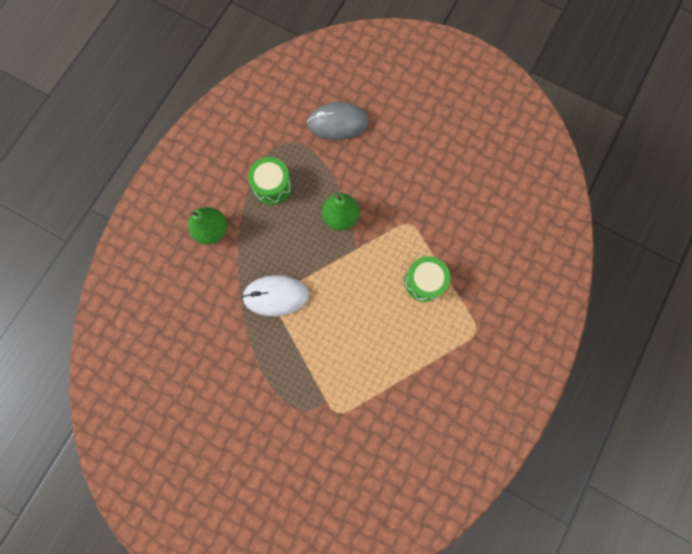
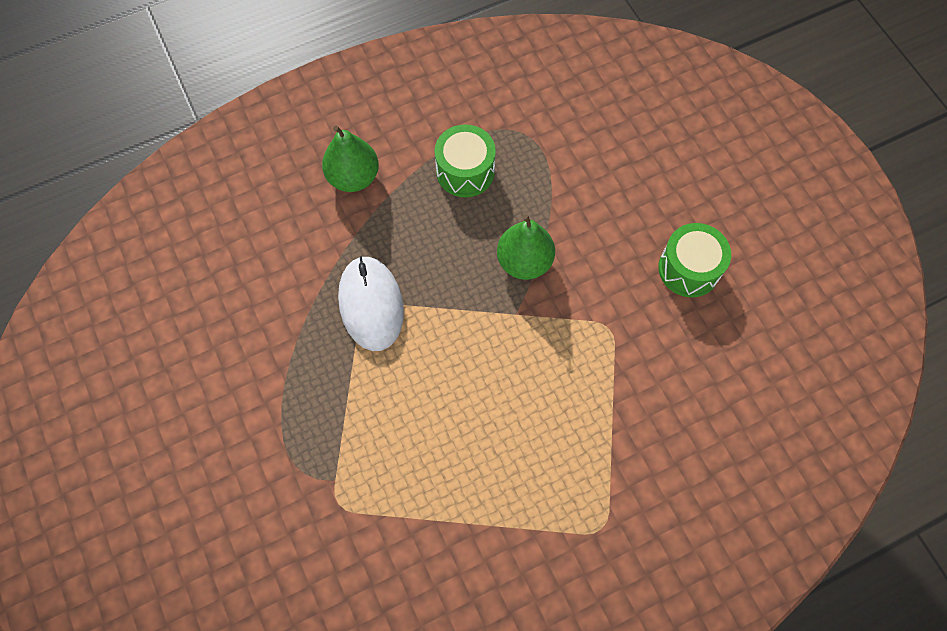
camera: 35 degrees right, 10 degrees down
(276, 296) = (371, 304): white mouse -> white mouse turned 45 degrees clockwise
(337, 123) = (603, 147): grey mouse -> none
(424, 282) = (576, 415): green drum -> green drum (689, 269)

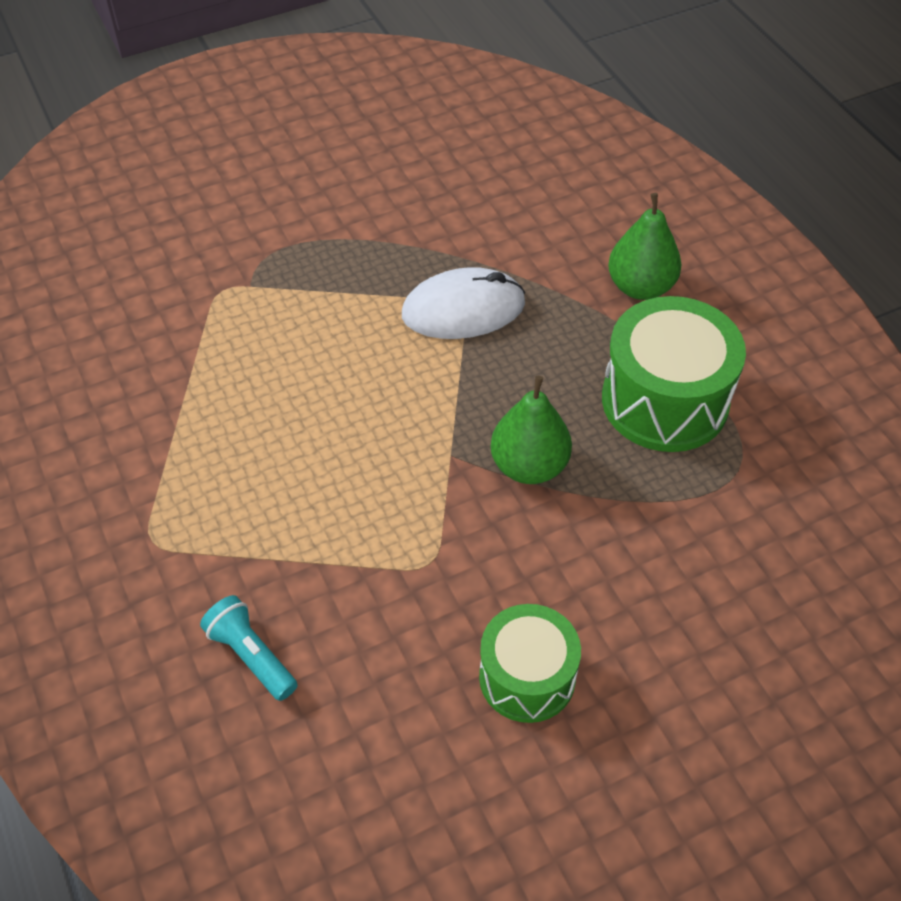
camera: 90 degrees right, 15 degrees down
(465, 171) = (664, 400): green drum -> green drum, size x1.54
(690, 443) = (251, 655): none -> turquoise flashlight

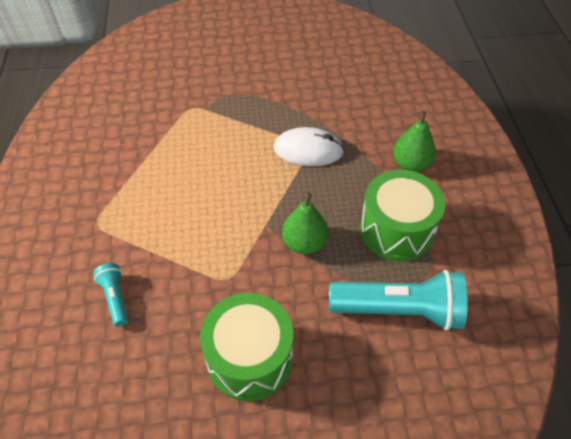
camera: 20 degrees right, 0 degrees up
(527, 677) = (249, 358): green drum -> green drum, size x1.54
(724, 526) = (399, 310): none -> turquoise flashlight

